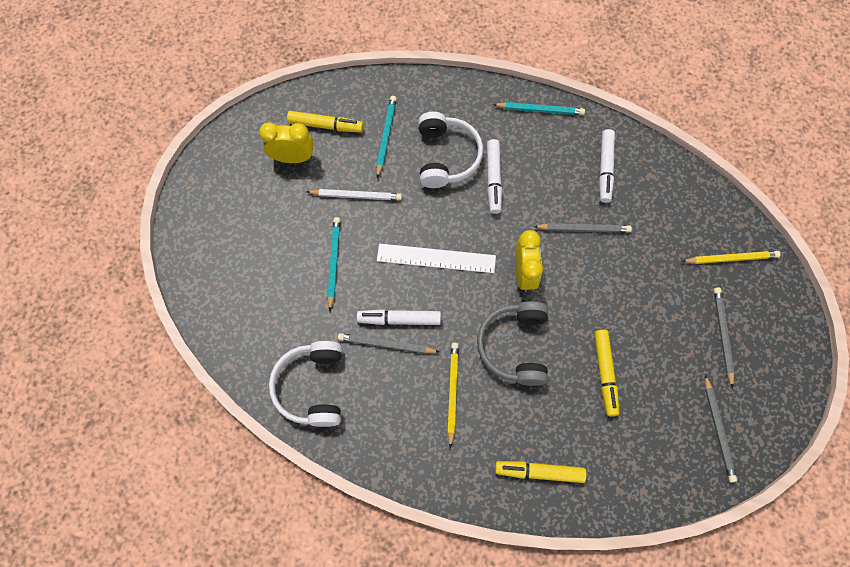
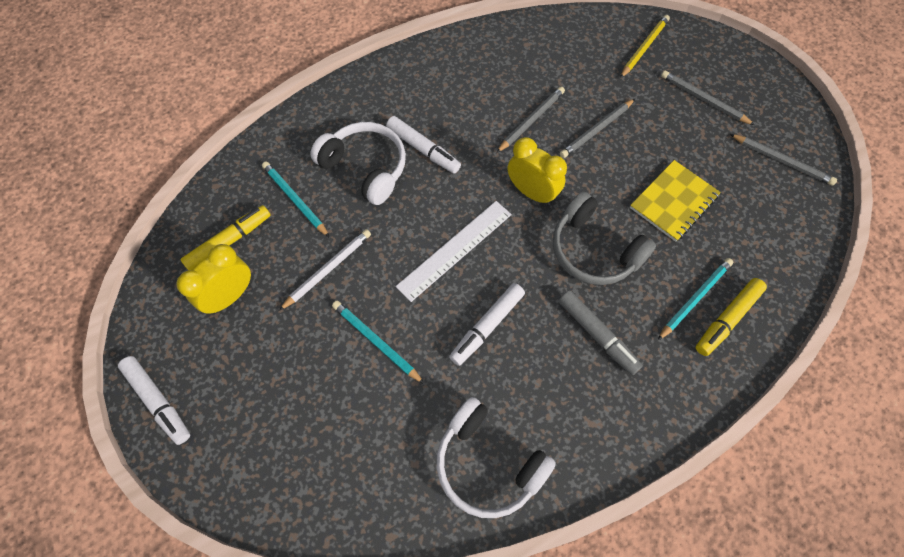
camera: 50 degrees left, 5 degrees down
(386, 344) = (502, 357): grey pencil -> grey pencil (596, 130)
(452, 392) = (597, 335): yellow pencil -> grey marker
(540, 110) = (395, 70): turquoise pencil -> turquoise pencil (694, 299)
(605, 169) = (492, 67): white marker -> white marker (158, 401)
(605, 373) = (673, 202): yellow marker -> yellow notebook

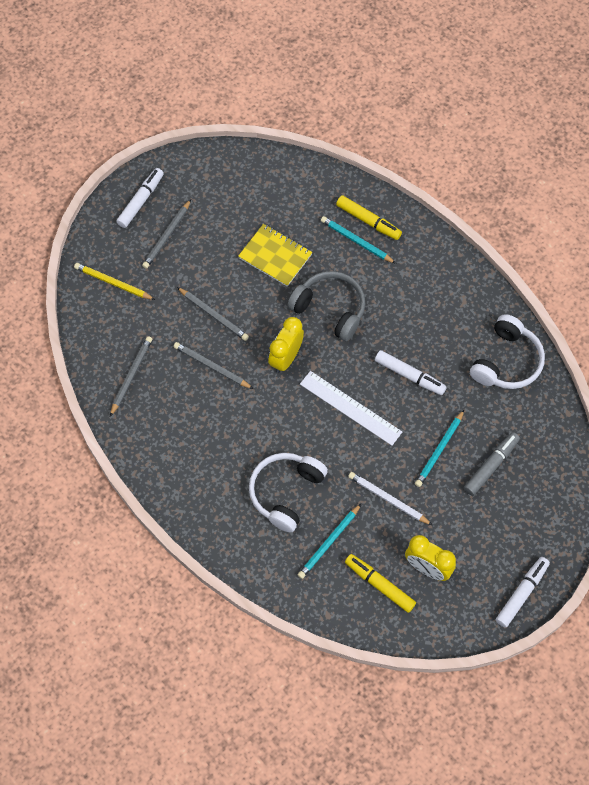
camera: 100 degrees left, 0 degrees up
(423, 149) = (258, 449): white marker -> white marker (141, 201)
(594, 250) = (330, 309): grey headphones -> grey headphones turned 90 degrees counterclockwise
(597, 335) = (399, 302): grey marker -> grey marker (491, 466)
(781, 161) = (222, 182): grey pencil -> grey pencil (131, 376)

